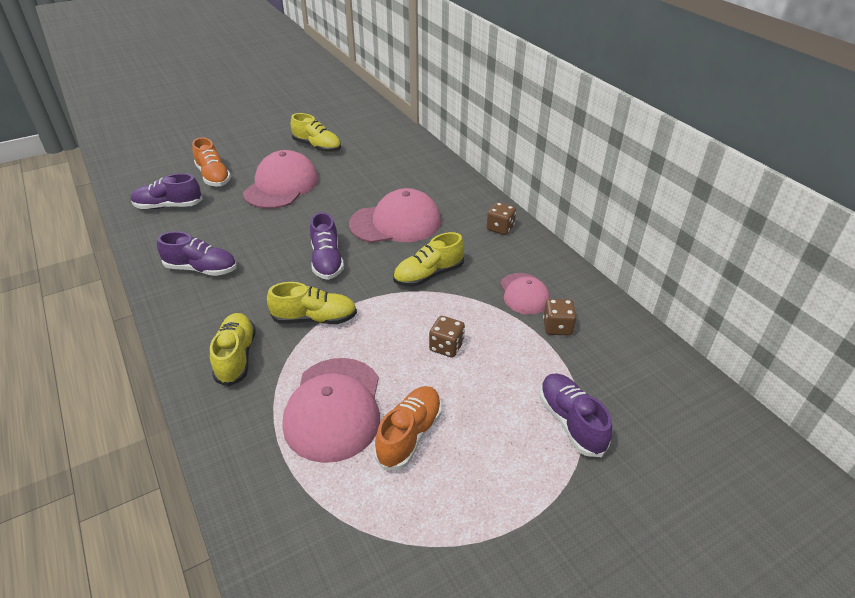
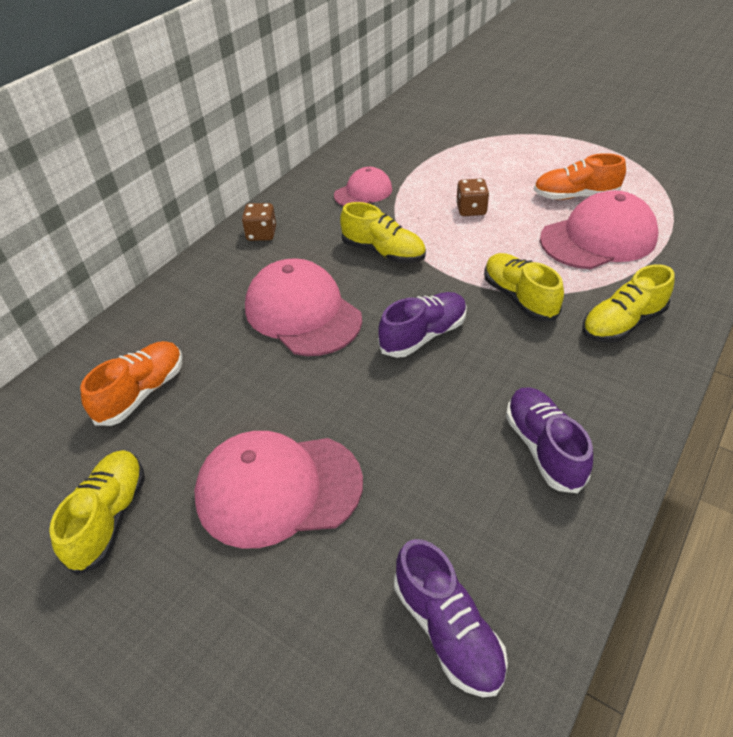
camera: 115 degrees left, 5 degrees up
(213, 176) = (304, 630): orange shoe -> orange shoe (142, 393)
(557, 327) = (393, 167): brown dice -> none
(571, 422) = (485, 142): purple shoe -> none

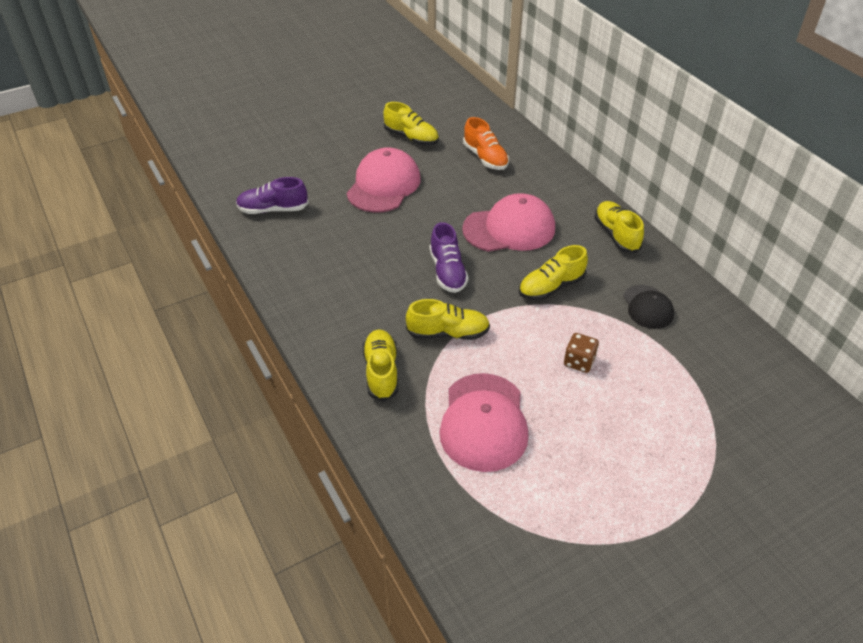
camera: 115 degrees right, 0 degrees up
(261, 234) = (616, 235): brown dice -> yellow shoe
(363, 192) = (647, 307): pink cap -> black cap
(543, 448) = (325, 280): purple shoe -> none
(575, 196) = (557, 446): orange shoe -> none

